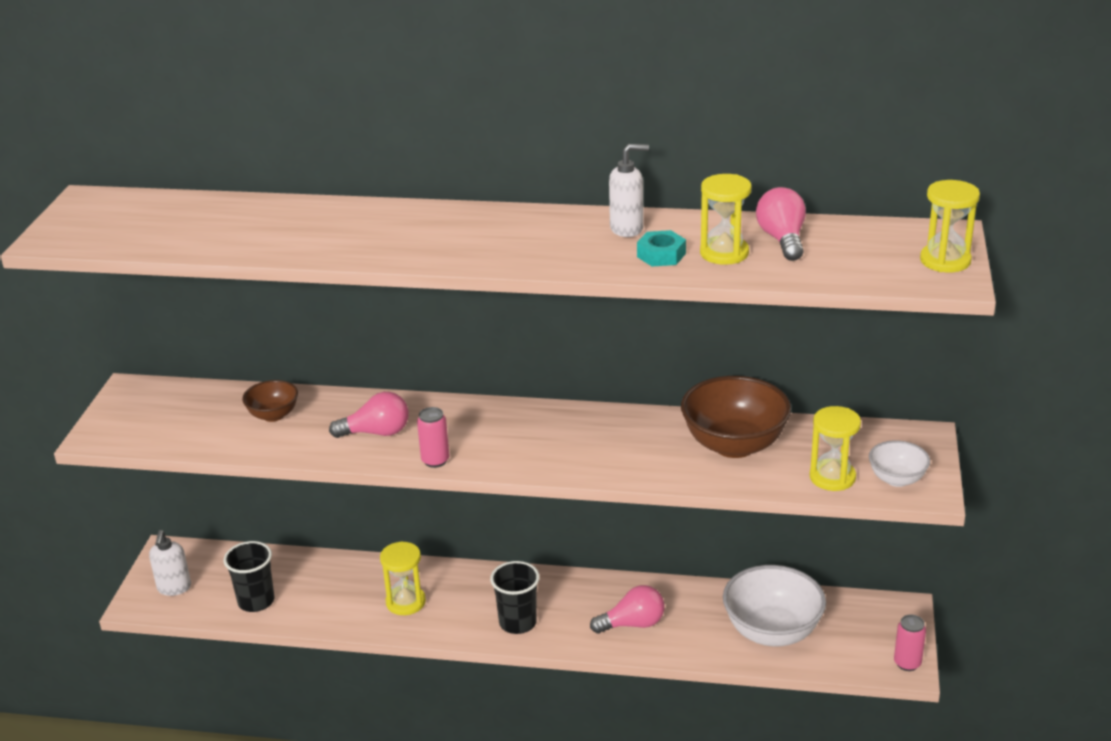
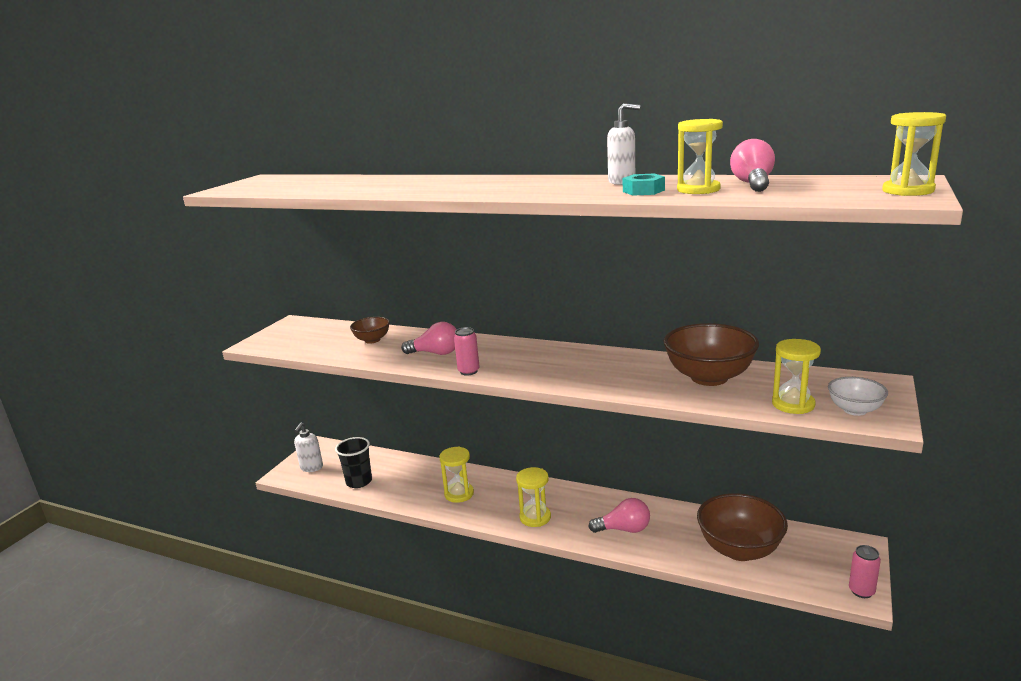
camera: 15 degrees right, 10 degrees down
(517, 622) = (535, 517): black cup -> yellow hourglass
(772, 632) = (739, 549): white bowl -> brown bowl

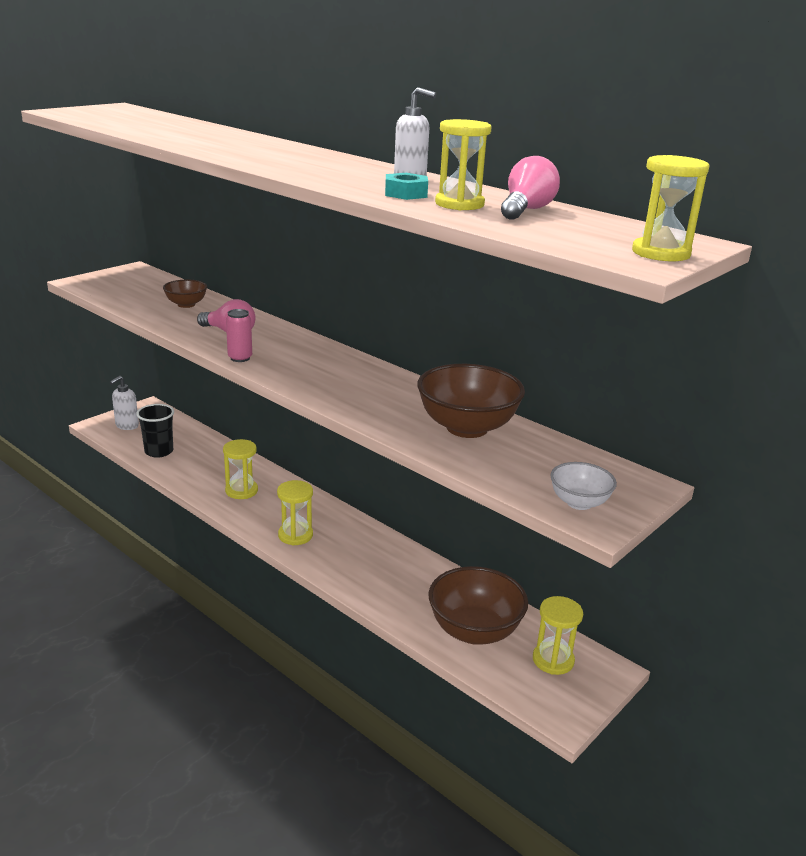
camera: 15 degrees right, 5 degrees up
(624, 529) = (373, 574): pink light bulb -> none
(793, 404) = (520, 478): yellow hourglass -> yellow hourglass (553, 660)
(861, 591) = (567, 713): pink can -> none

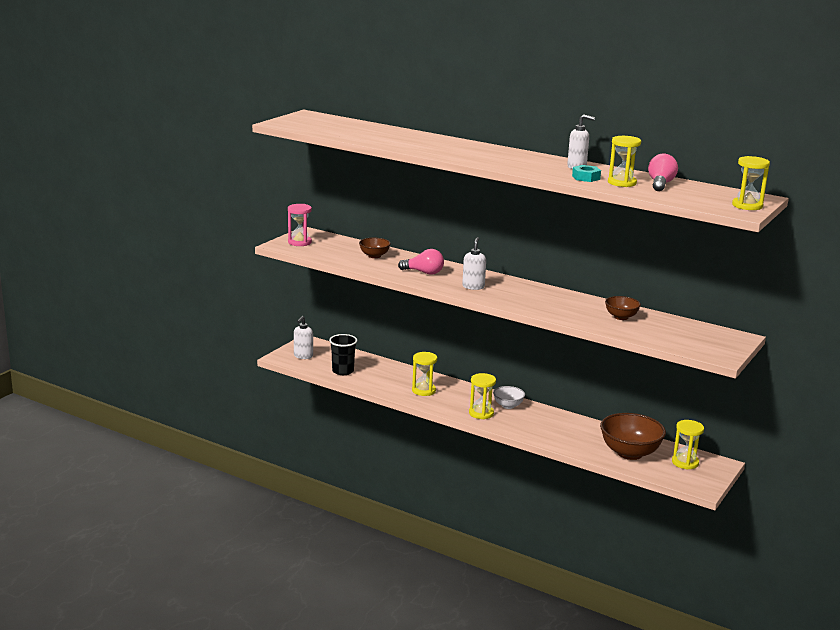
camera: 10 degrees left, 5 degrees down
(109, 280) = (299, 242): none -> pink hourglass
(240, 358) = (447, 288): pink can -> none
(280, 358) = (473, 286): none -> white soap dispenser
(467, 428) = (621, 317): brown bowl -> brown bowl, size x0.53
(579, 503) = (707, 349): white bowl -> white bowl (508, 406)

